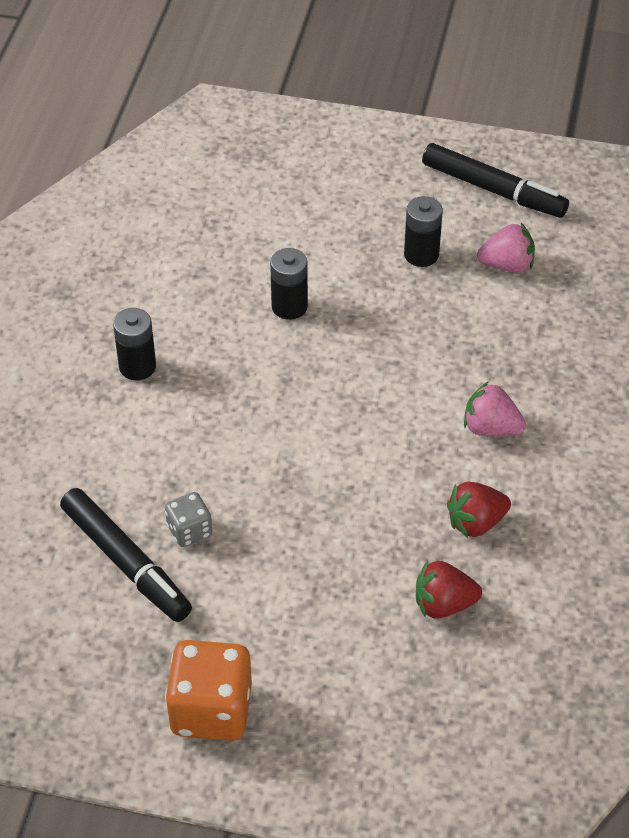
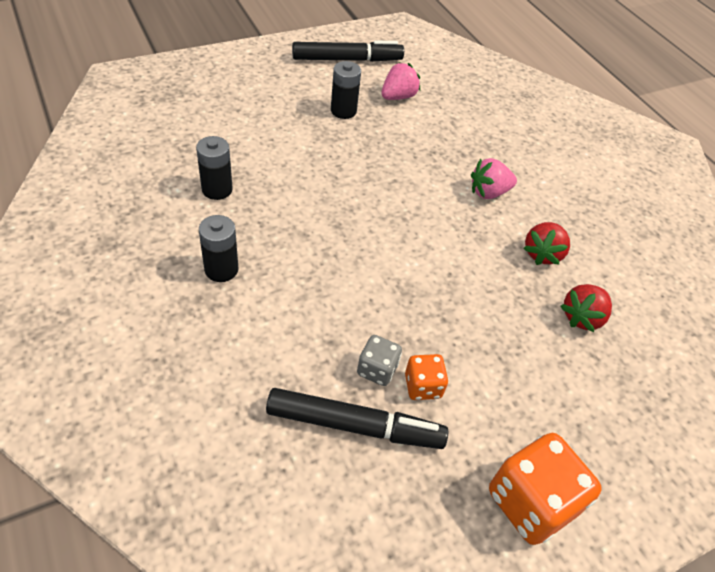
camera: 45 degrees left, 0 degrees up
(215, 568) = (422, 386): none -> orange dice
(289, 306) = (292, 177): black battery -> black battery (217, 189)

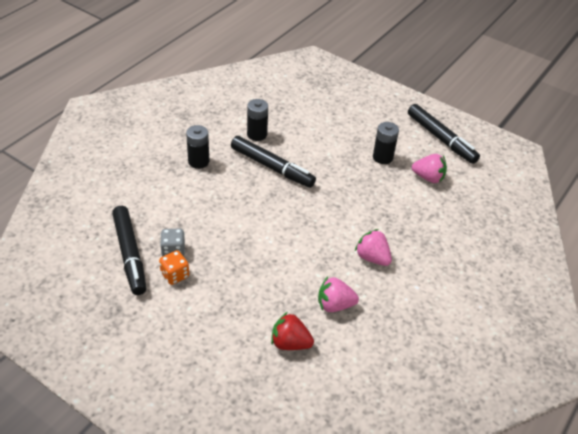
camera: 65 degrees right, 5 degrees down
(290, 204) = (272, 167): none -> black marker
(530, 502) = (124, 349): orange dice -> none
(542, 254) = (335, 305): red strawberry -> pink strawberry

